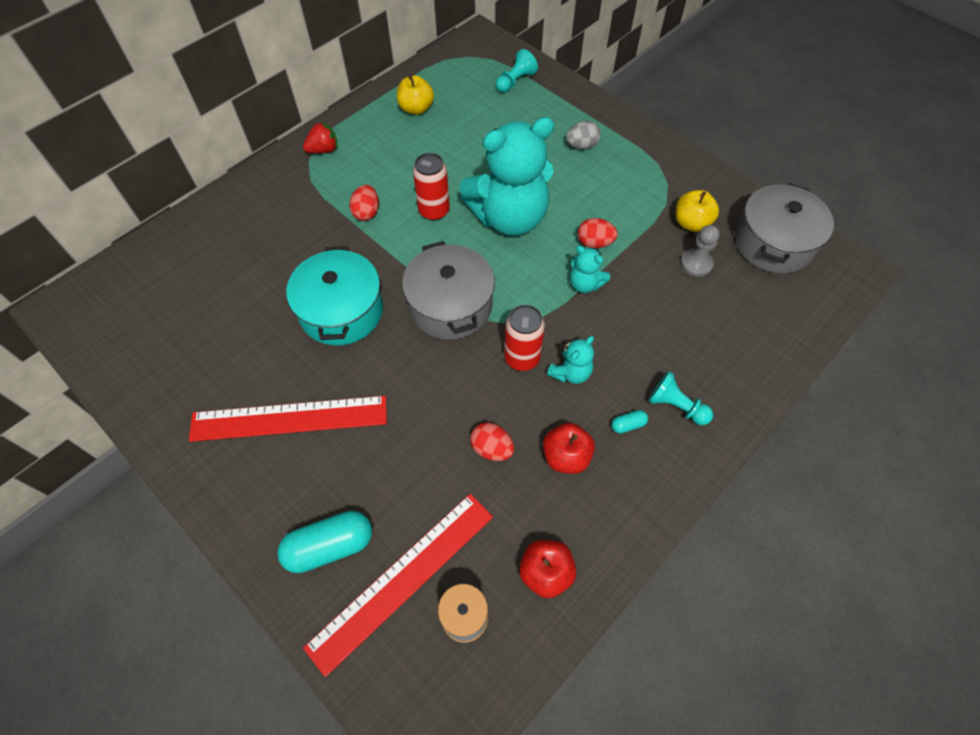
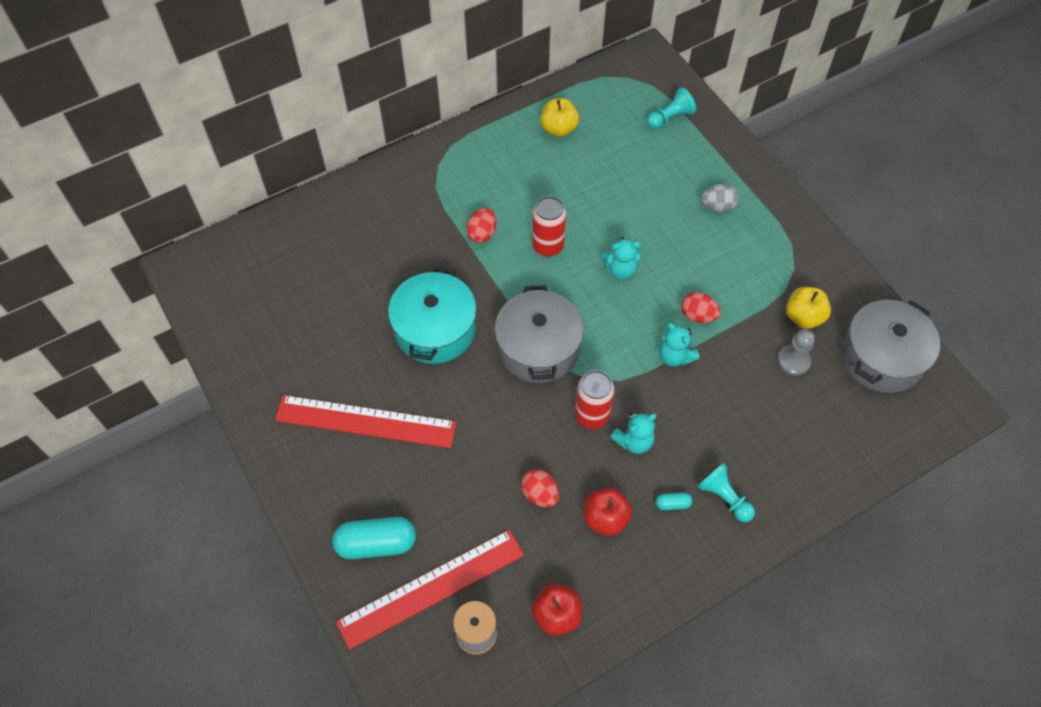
camera: 15 degrees right, 0 degrees up
(323, 150) = (455, 156): red strawberry -> none
(509, 218) = (620, 270): turquoise teddy bear -> turquoise teddy bear, size x0.43

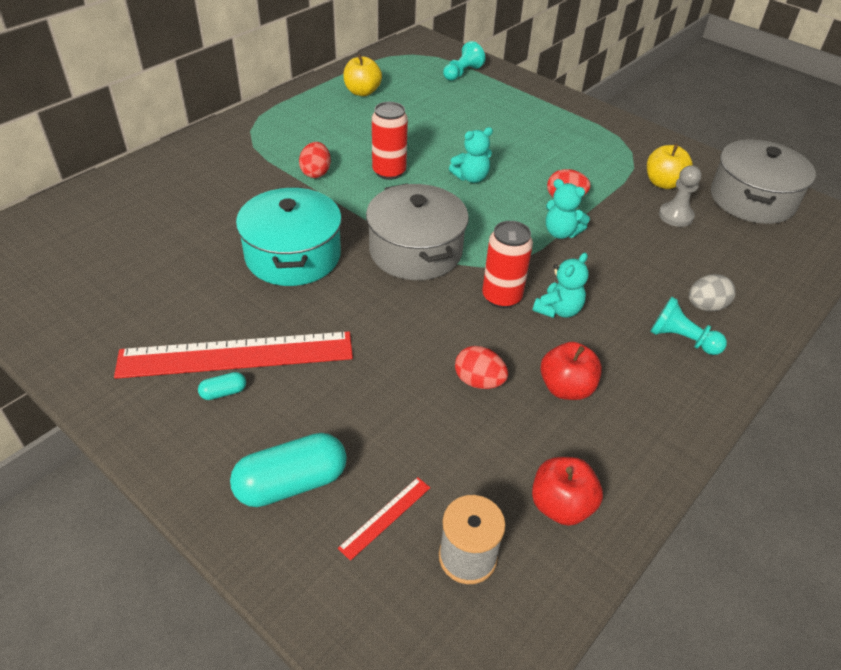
camera: 20 degrees left, 15 degrees down
(431, 588) = (385, 517): red ruler -> red ruler, size x0.41
(672, 504) = (631, 357): turquoise capsule -> turquoise capsule (223, 392)
(717, 206) = (538, 122): grey egg -> grey egg (705, 306)

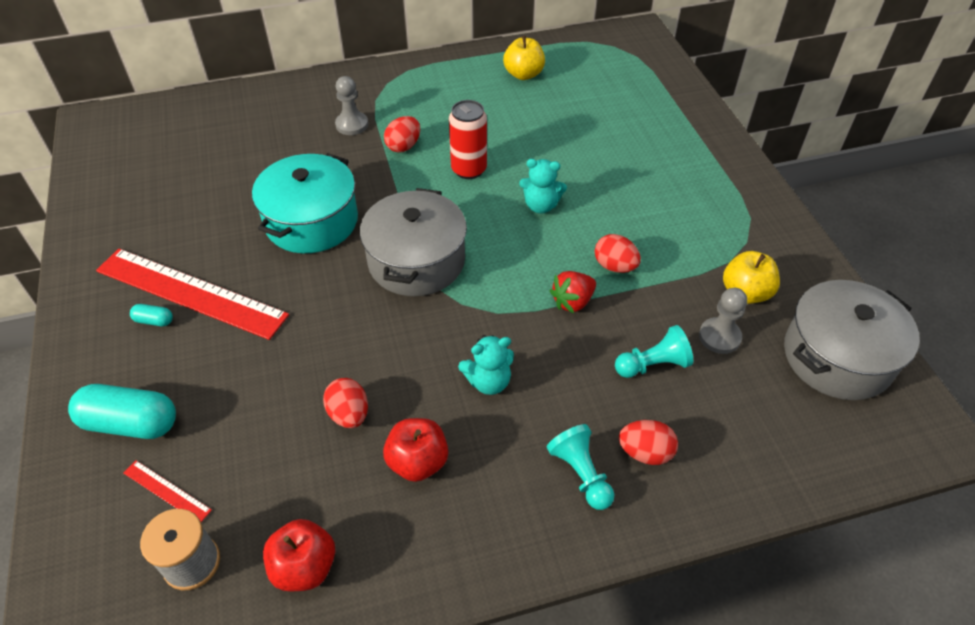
camera: 35 degrees right, 5 degrees up
(251, 171) = (352, 125): none -> grey pawn
(385, 517) = (166, 491): red ruler -> red ruler turned 45 degrees clockwise
(462, 73) = (645, 84): turquoise pawn -> turquoise pawn (653, 365)
(501, 297) = (448, 342): red can -> none
(561, 232) = (572, 302): turquoise teddy bear -> red strawberry
(705, 306) = (645, 452): grey egg -> red egg

